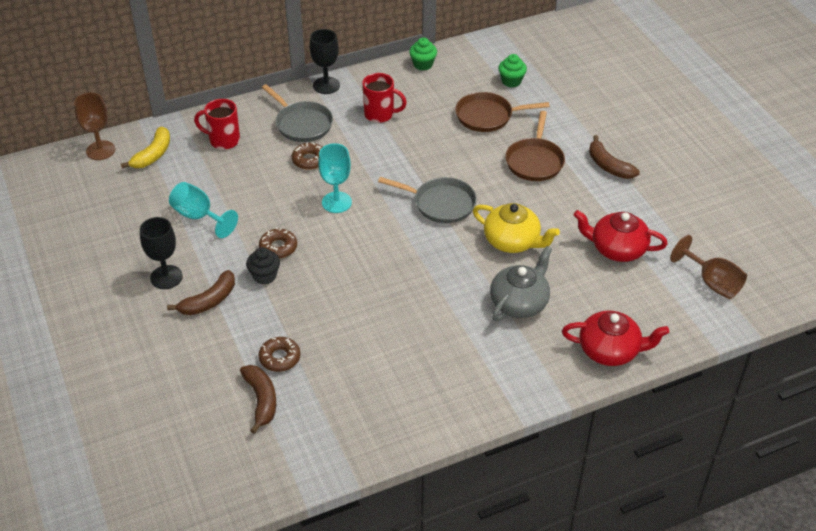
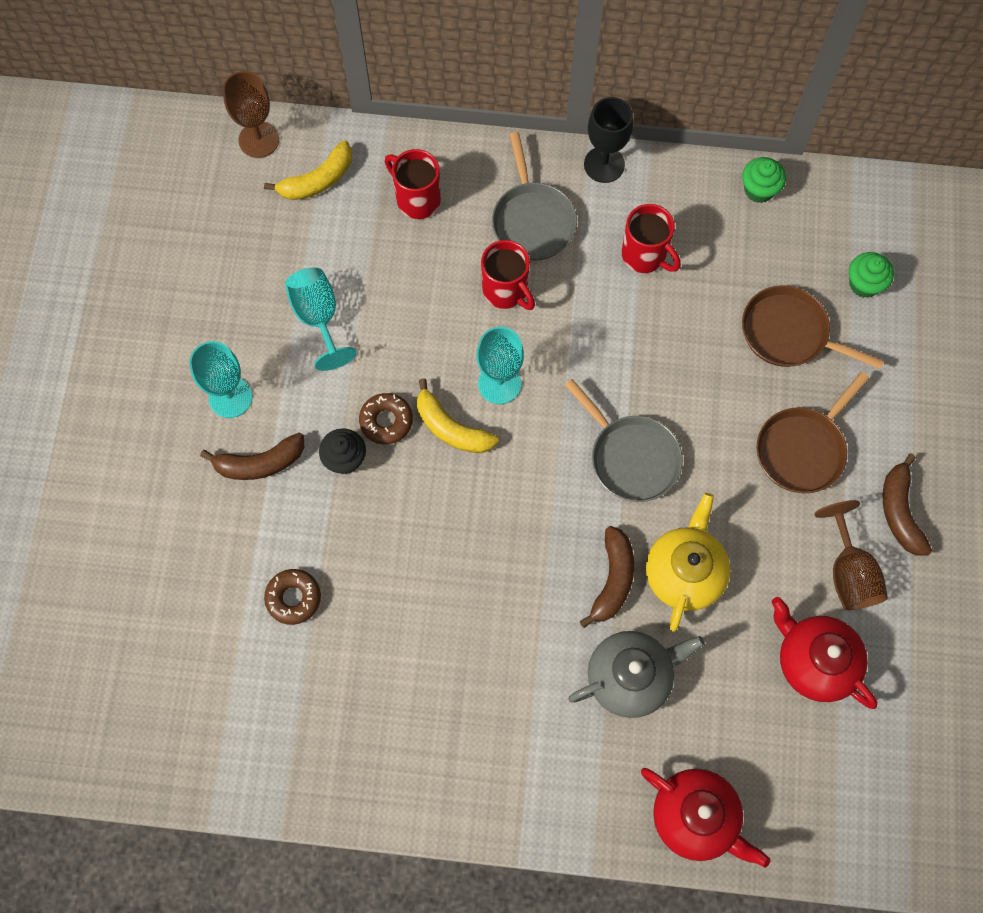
camera: 30 degrees right, 25 degrees up
(166, 277) = (230, 397): black goblet -> turquoise goblet
(261, 400) = (239, 649): brown banana -> brown banana (612, 580)
(309, 160) = (506, 291): brown donut -> red mug
(322, 234) = (451, 428): none -> yellow banana
(512, 241) = (684, 572): yellow teapot -> yellow teapot turned 135 degrees counterclockwise
(712, 283) = (905, 788): brown goblet -> brown goblet (848, 572)

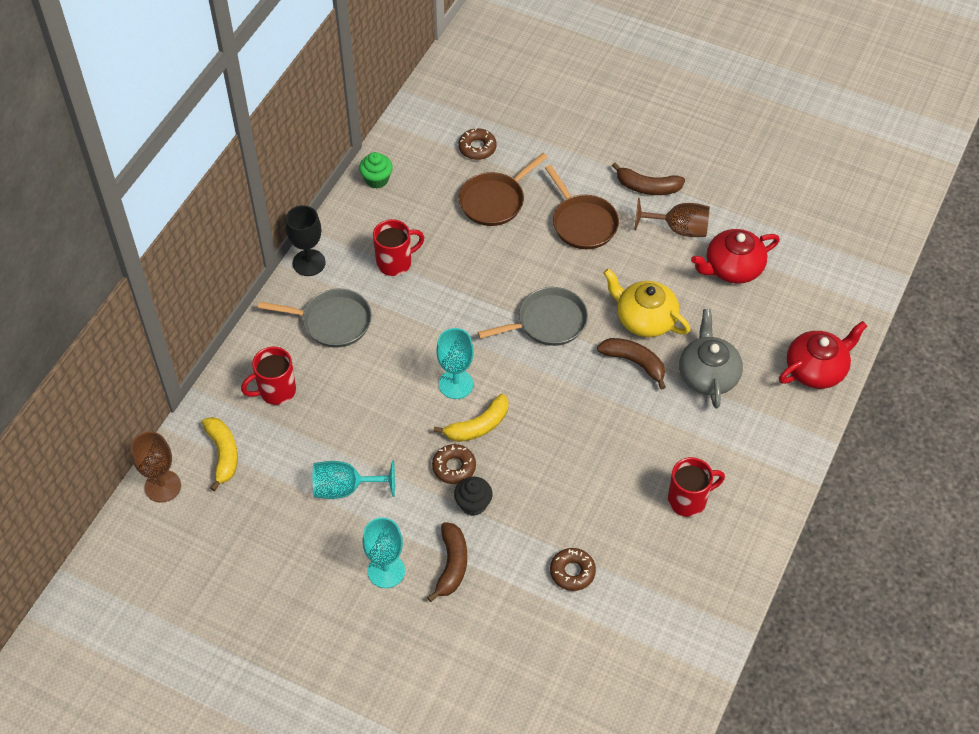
camera: 70 degrees left, 15 degrees down
(506, 291) = (382, 356): red mug -> red mug (688, 500)
(864, 284) = (477, 148): green cupcake -> brown donut

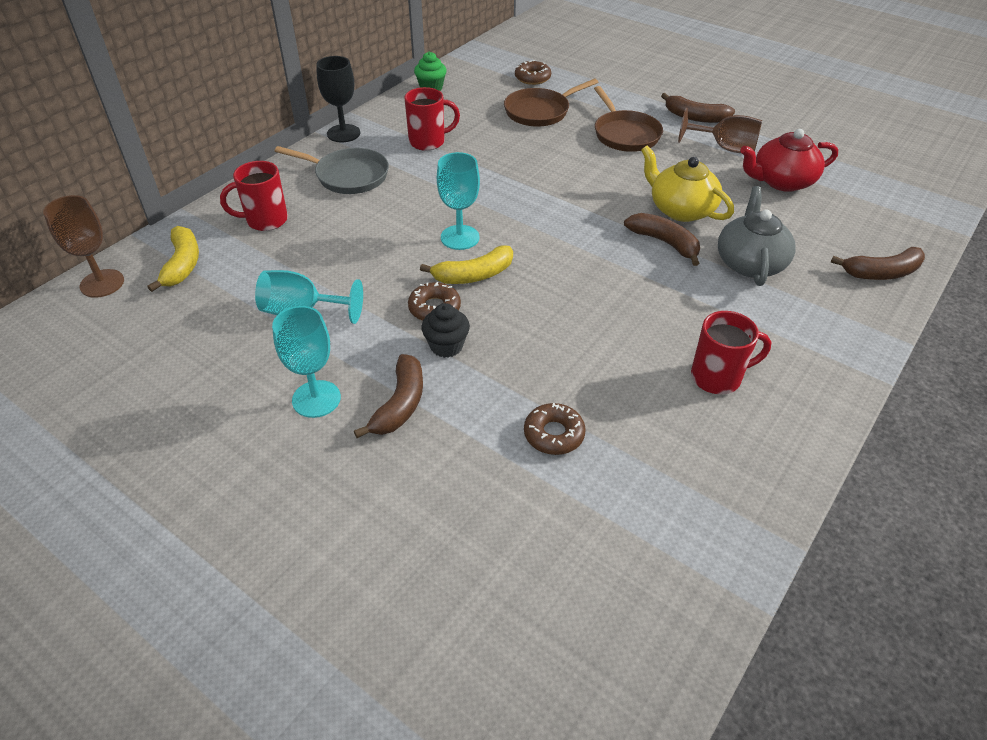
camera: 10 degrees right, 10 degrees down
(548, 322) = (573, 200): grey pan -> none
(816, 369) = (881, 273): red teapot -> brown banana

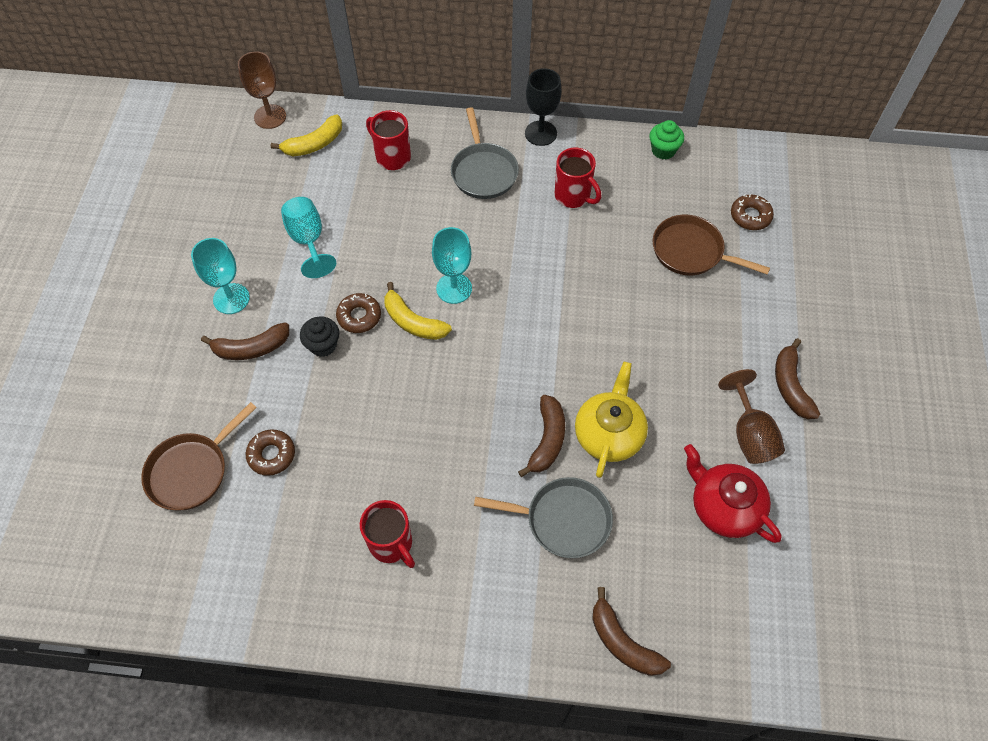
camera: 60 degrees right, 15 degrees up
(625, 134) = (706, 337): brown pan -> brown pan (192, 471)
(750, 263) = (563, 520): grey teapot -> grey pan

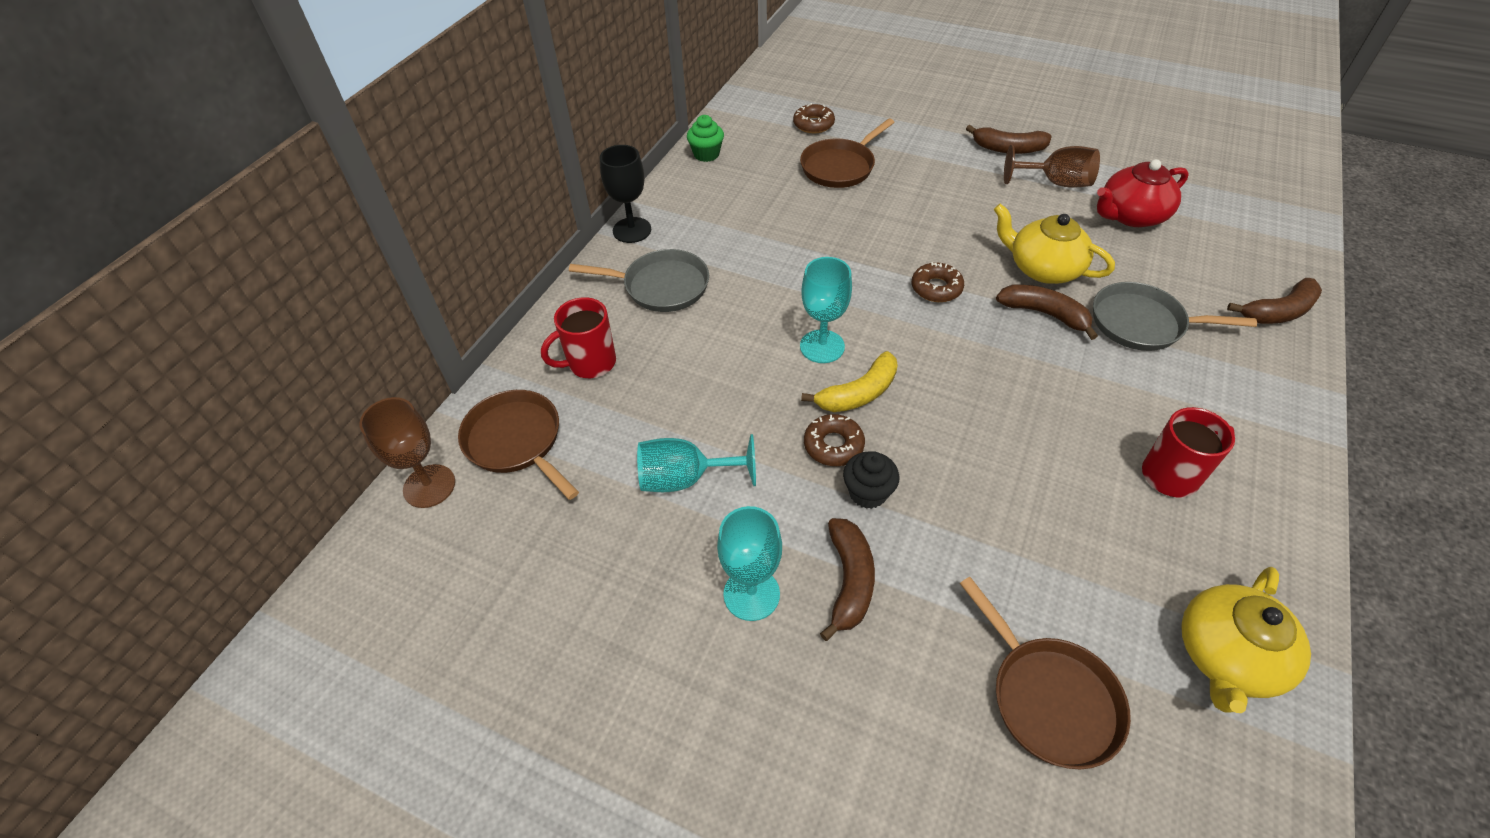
camera: 70 degrees left, 10 degrees down
(241, 578) = (1226, 656): none -> yellow teapot
(271, 455) = (1033, 584): brown donut -> brown donut (936, 288)
(314, 144) = (517, 441): yellow banana -> brown pan
(563, 520) = (1142, 323): grey pan -> grey pan turned 105 degrees counterclockwise
(573, 196) = (733, 226): red mug -> none

